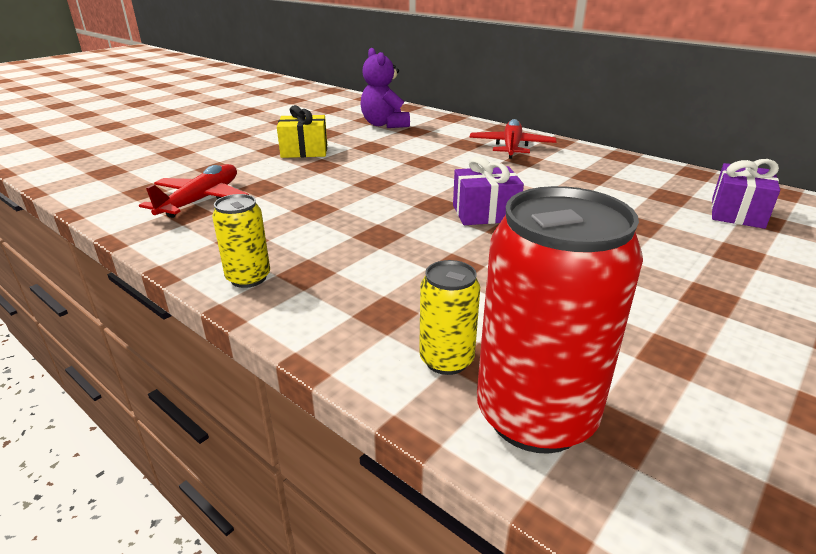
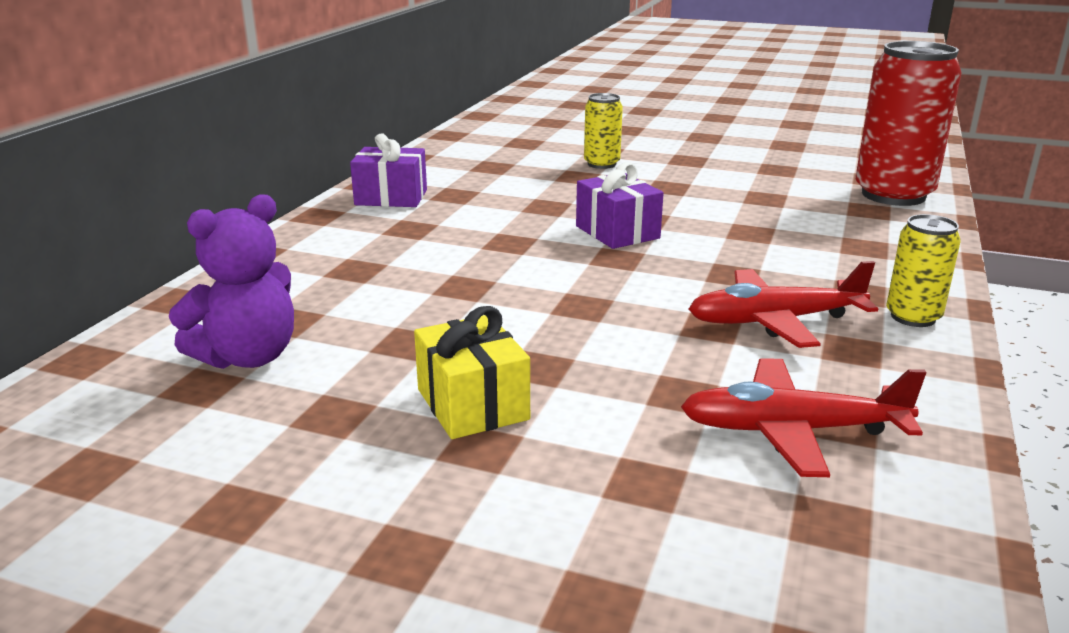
camera: 110 degrees left, 5 degrees down
(446, 360) = (884, 220): yellow can -> yellow can (601, 164)
(511, 147) = (360, 238): red plane -> red plane (775, 321)
(737, 213) = (515, 148): purple gift -> purple gift (391, 197)

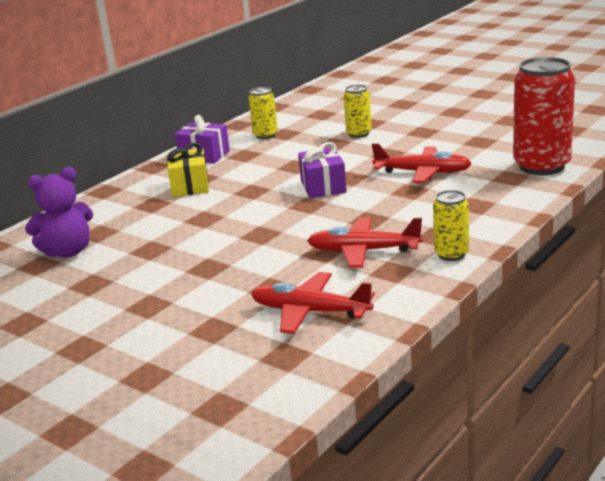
camera: 20 degrees right, 0 degrees up
(465, 169) = (265, 135): none -> yellow can
(472, 404) = (159, 285): yellow gift -> yellow gift (190, 186)
(743, 208) = (422, 173): none -> red plane

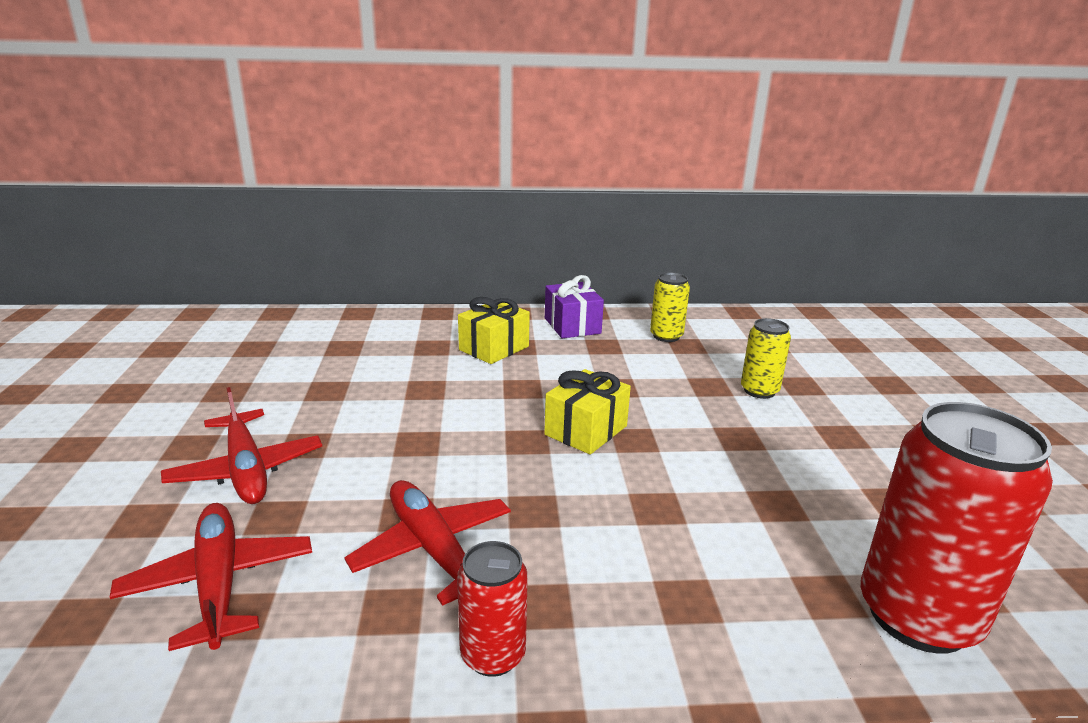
camera: 45 degrees right, 0 degrees up
(67, 252) = (291, 350): purple teddy bear -> none
(323, 187) = (586, 430): purple gift -> yellow gift
(422, 173) = (723, 492): red plane -> red plane (246, 469)
(451, 254) = (493, 655): yellow can -> red can

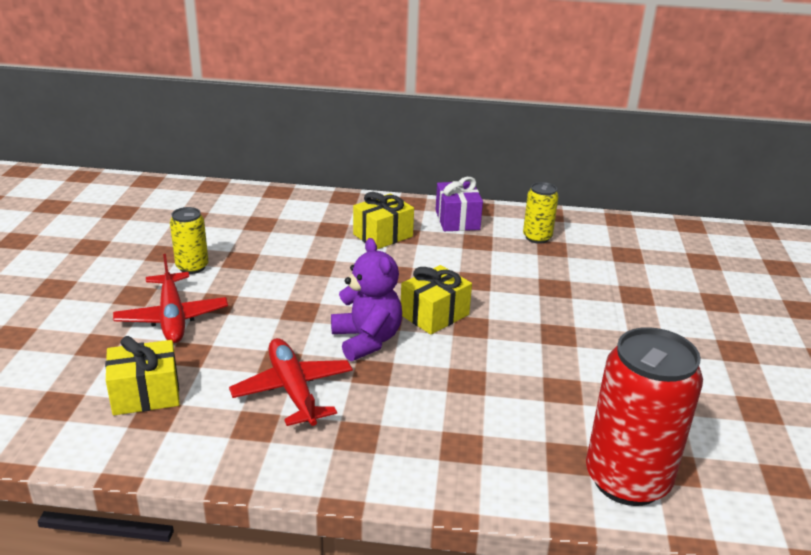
camera: 10 degrees right, 5 degrees up
(219, 584) = (146, 394): red plane -> yellow gift
(493, 655) = (315, 462): red can -> none
(513, 470) = (367, 340): none -> purple teddy bear
(759, 391) = (596, 296): yellow can -> yellow can (192, 267)

